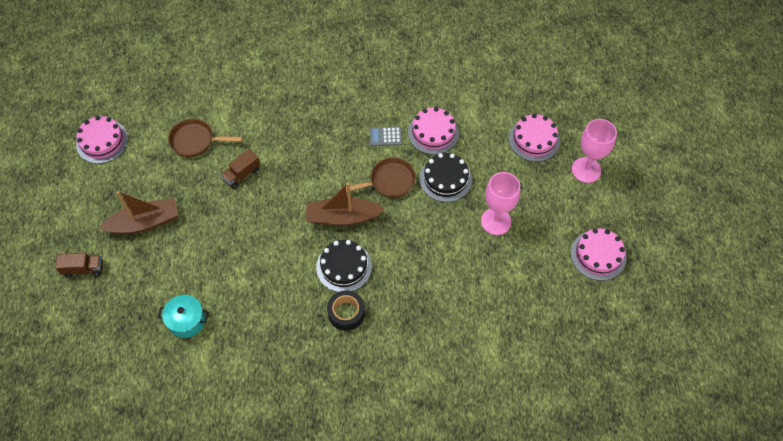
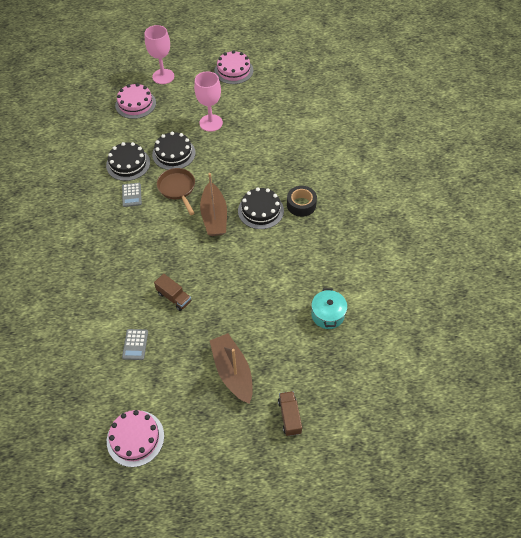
camera: 95 degrees left, 5 degrees down
(195, 141) = (135, 344): brown pan -> grey calculator
(433, 133) = (128, 164): pink cake -> black cake

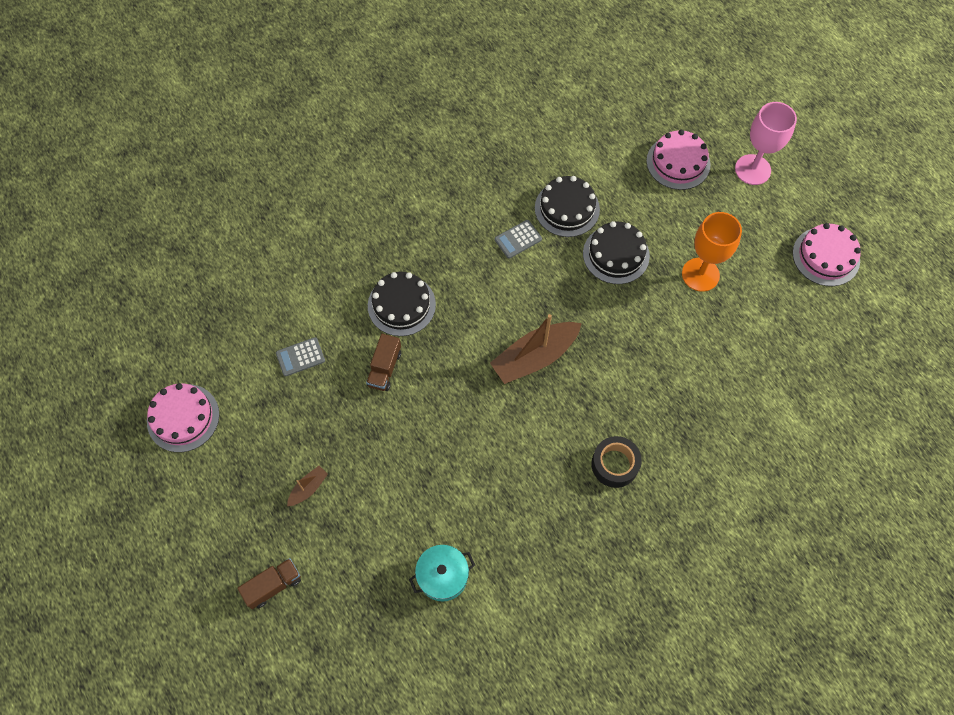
camera: 65 degrees right, 10 degrees up
(177, 189) = (557, 289): brown pan -> none
(211, 123) = (700, 274): pink goblet -> orange goblet
(232, 372) = (308, 488): brown boat -> brown boat, size x0.47
(260, 210) = (575, 413): black cake -> black cake (401, 305)

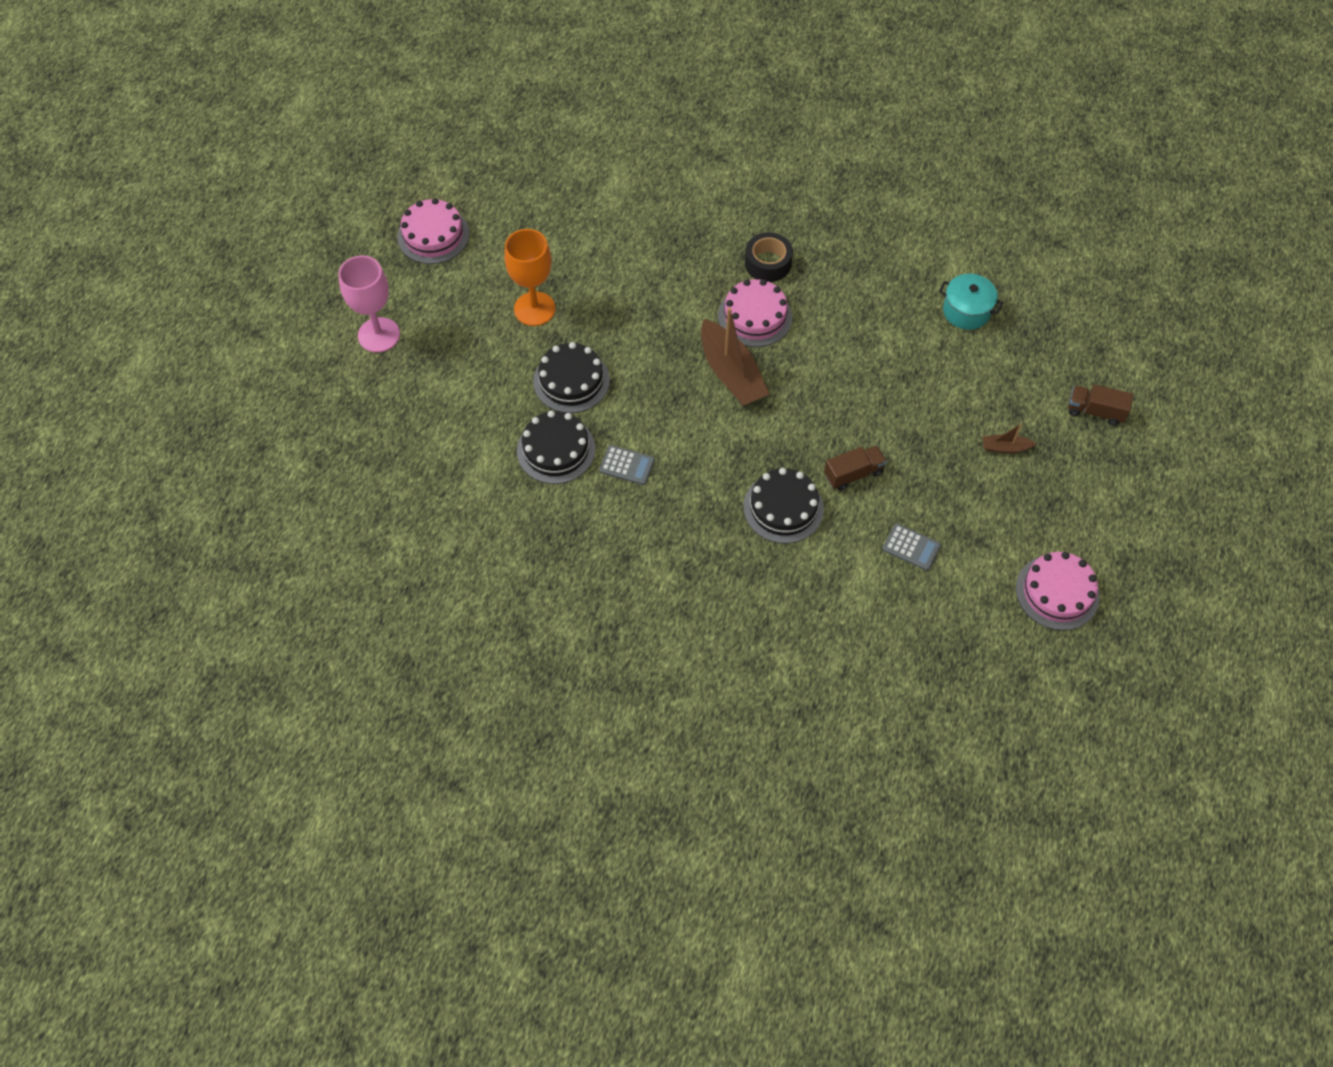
camera: 130 degrees left, 5 degrees down
(534, 357) = (731, 373): brown boat -> brown boat turned 45 degrees clockwise
(678, 162) = (421, 396): pink cake -> pink cake (755, 316)

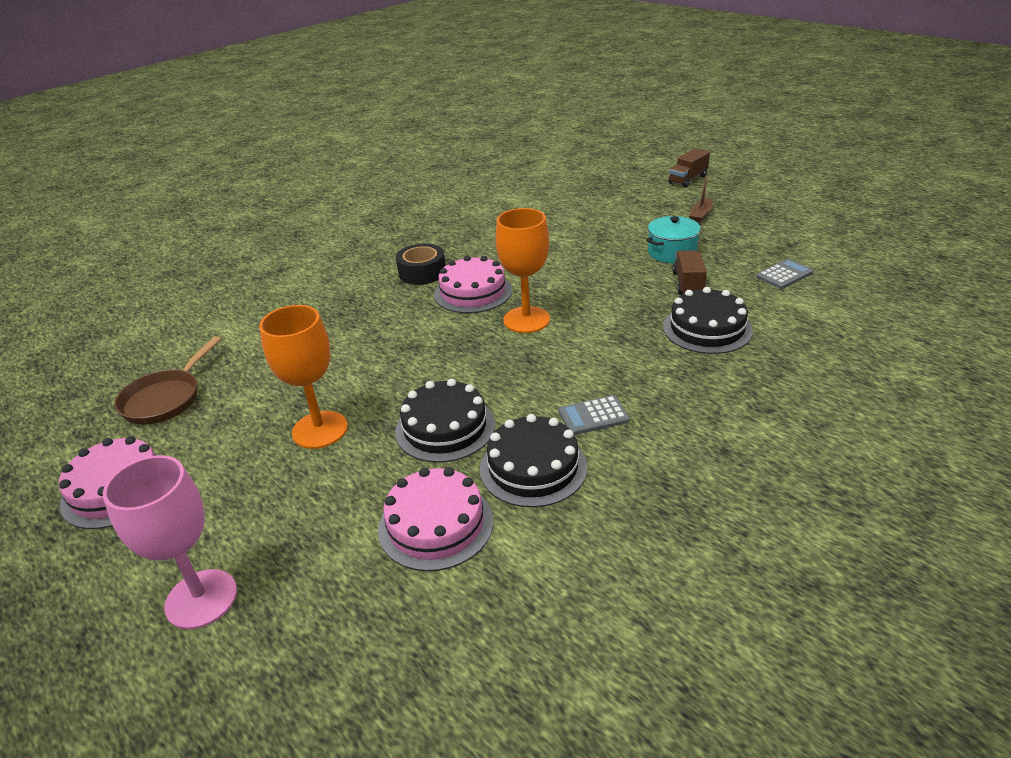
camera: 60 degrees left, 25 degrees down
(522, 199) = (166, 398): none -> brown pan
(627, 465) = (593, 416): grey calculator -> grey calculator turned 150 degrees counterclockwise
(731, 373) = (526, 320): brown boat -> orange goblet
(966, 311) = (557, 203): turquoise pot -> turquoise pot (672, 252)
(1057, 592) = (854, 225): pink cake -> pink cake (436, 524)

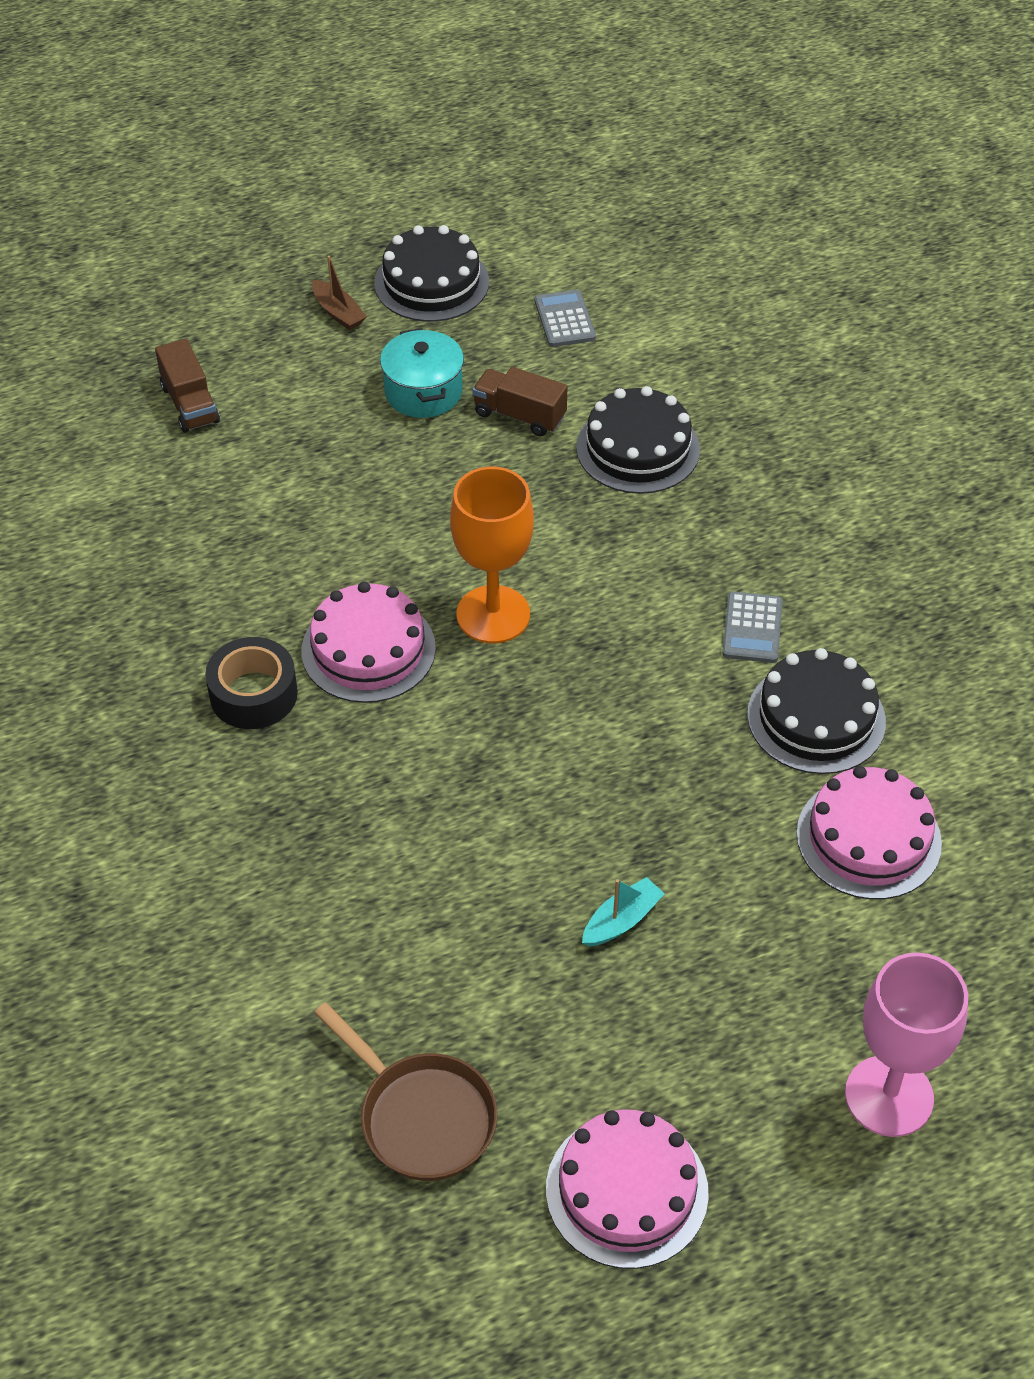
camera: 70 degrees left, 15 degrees up
(320, 430) = (621, 920): orange goblet -> turquoise boat
(445, 428) = (694, 780): black cake -> black cake (431, 282)
(688, 179) = (203, 268): brown truck -> brown truck (190, 404)

